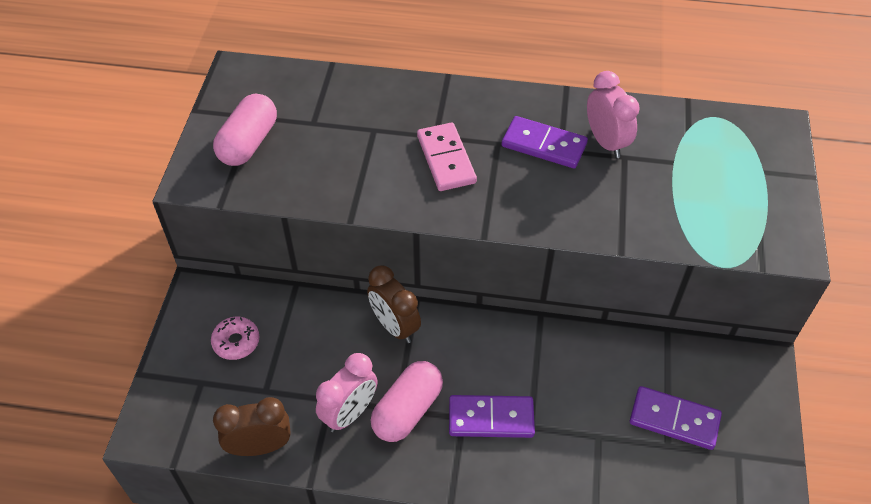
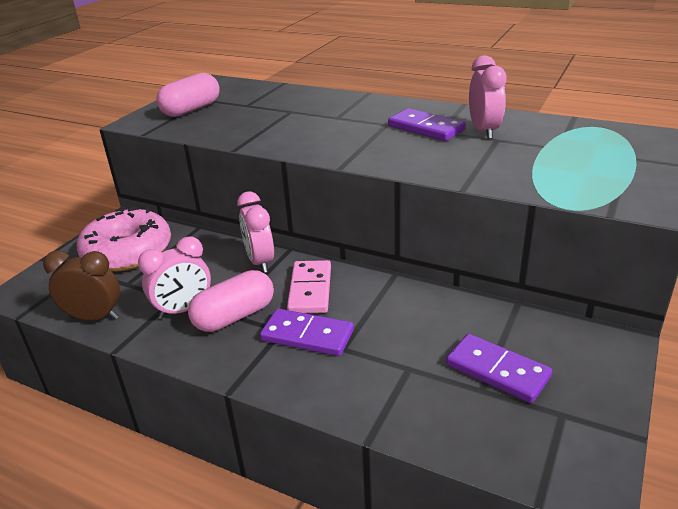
camera: 20 degrees right, 20 degrees down
(236, 342) = (128, 252): pink donut -> pink donut, size x2.16
(395, 326) = (260, 262): brown clock -> pink clock
(446, 159) = (336, 128): pink domino -> pink domino (310, 290)

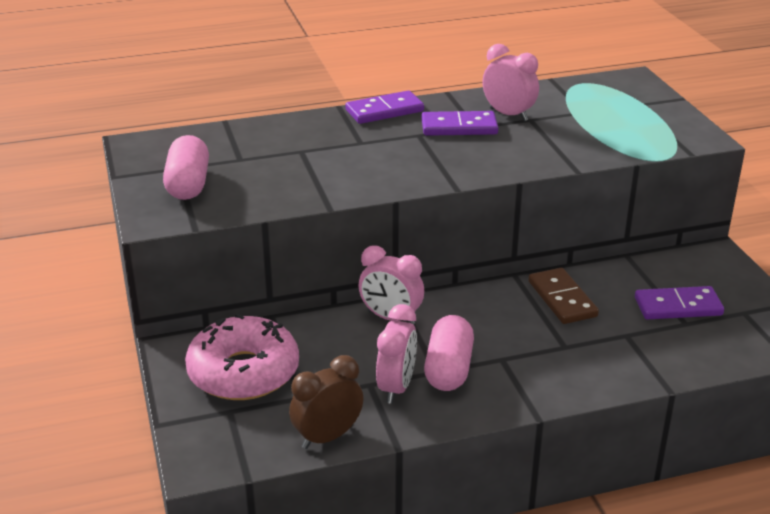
camera: 45 degrees left, 0 degrees up
(307, 335) = (527, 351): purple domino -> purple domino (384, 111)
(310, 290) = (472, 318): pink domino -> none
(401, 310) = (562, 299): none -> brown domino

